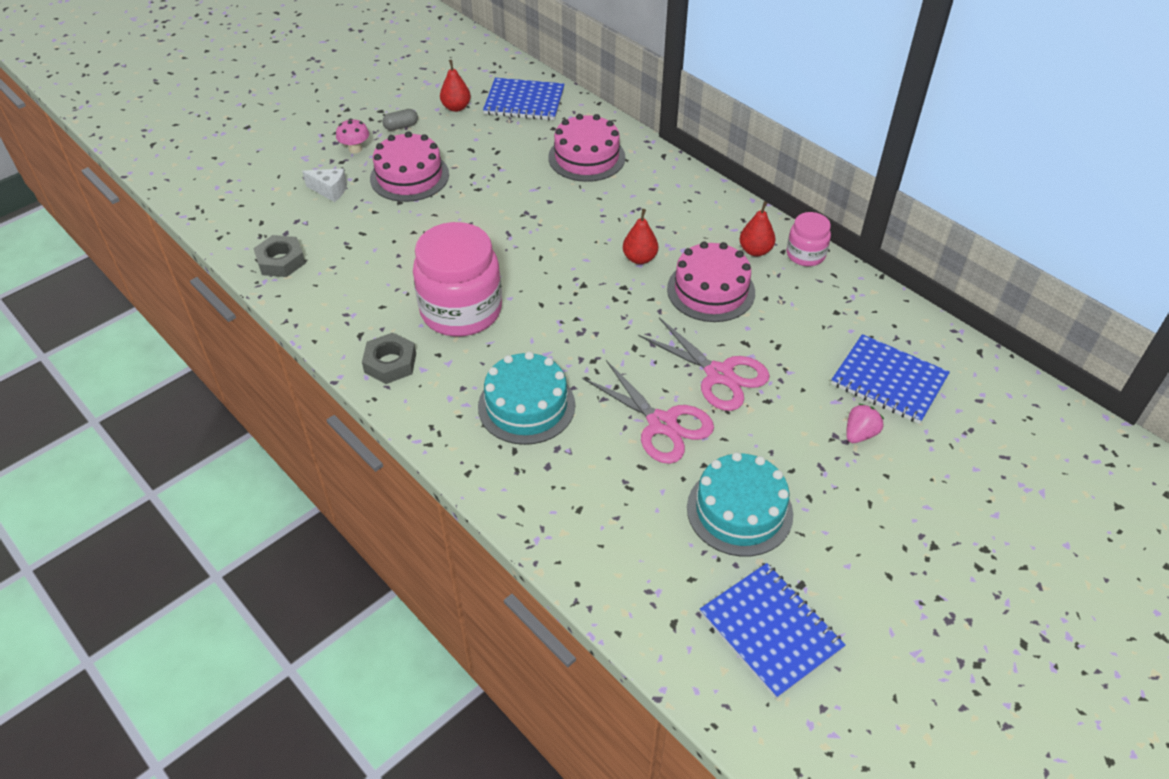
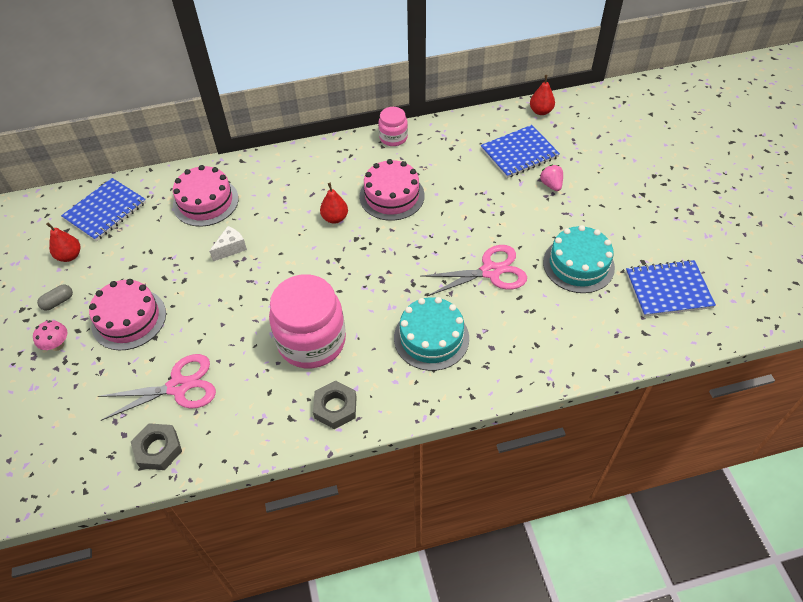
camera: 60 degrees left, 5 degrees up
(330, 191) = (97, 382): white cheese -> white cheese (231, 248)
(401, 126) = (58, 302): grey capsule -> grey capsule turned 45 degrees clockwise
(719, 375) = (467, 225): pink scissors -> pink scissors (179, 387)
(755, 251) = (372, 158): red pear -> red pear (541, 111)

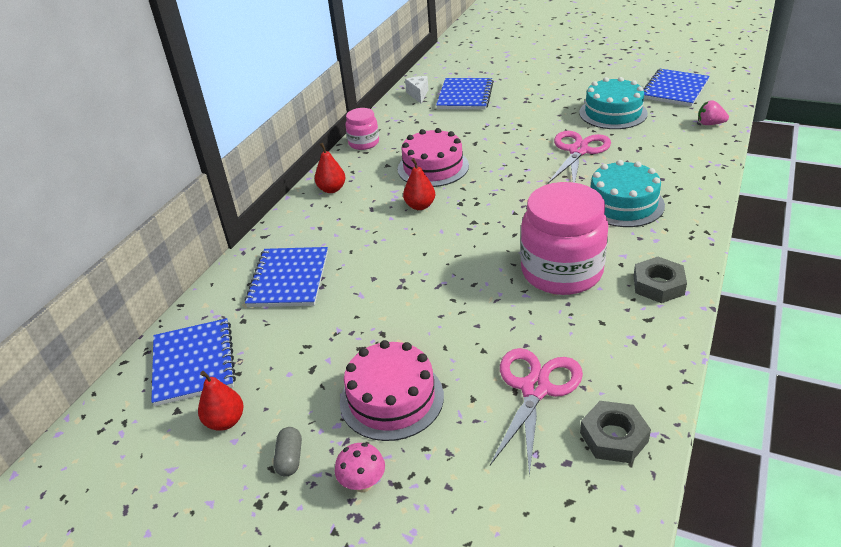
camera: 50 degrees left, 15 degrees down
(206, 202) = (288, 279): pink cake -> blue notebook
(231, 248) = (378, 283): white cheese -> white cheese (418, 95)
(541, 111) = (433, 72): red pear -> red pear (332, 189)
(551, 185) = (516, 95): pink strawberry -> pink strawberry (710, 124)

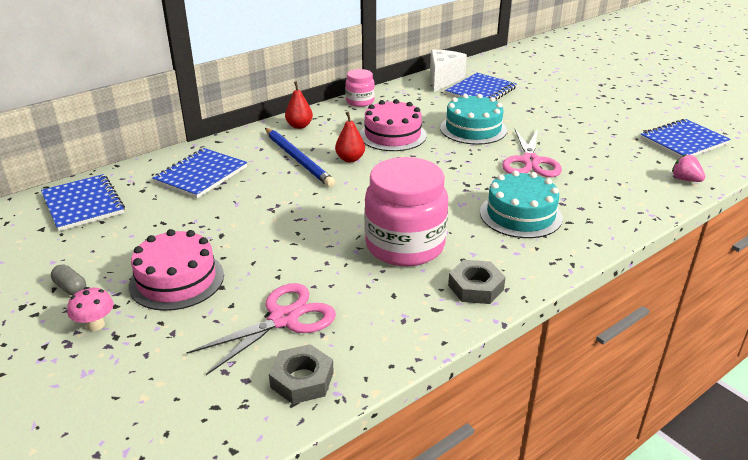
camera: 25 degrees right, 5 degrees down
(194, 363) = (83, 204): blue notebook -> blue notebook turned 45 degrees counterclockwise
(225, 421) = (60, 247): red pear -> none
(290, 458) = (70, 288): grey capsule -> grey capsule turned 75 degrees counterclockwise
(370, 225) = (298, 159): none -> blue pencil
(418, 95) = (443, 80): white cheese -> white cheese, size x1.72
(578, 151) = (530, 162): pink scissors -> pink scissors turned 135 degrees clockwise
(613, 113) = (598, 142): turquoise cake -> turquoise cake (473, 129)

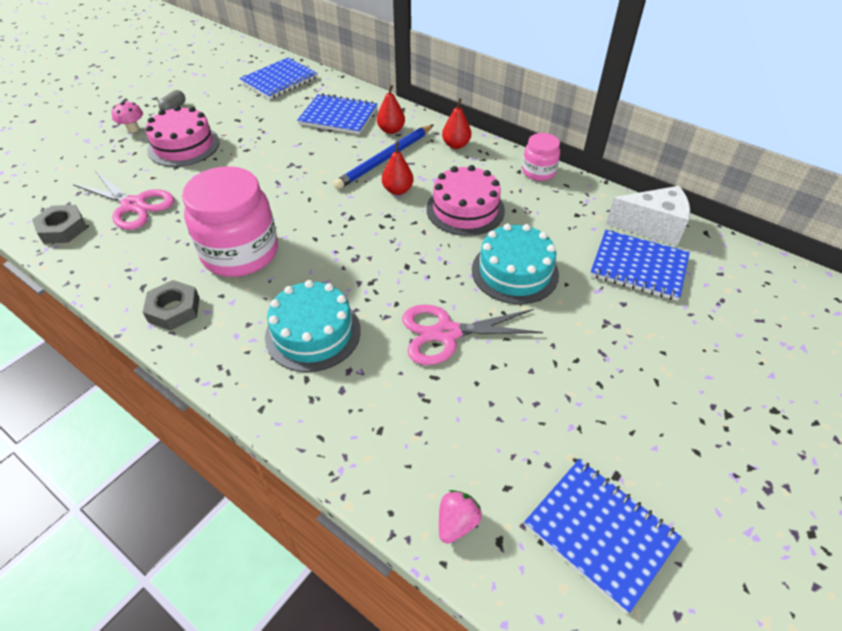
camera: 75 degrees right, 15 degrees up
(251, 151) = (391, 130): none -> red pear

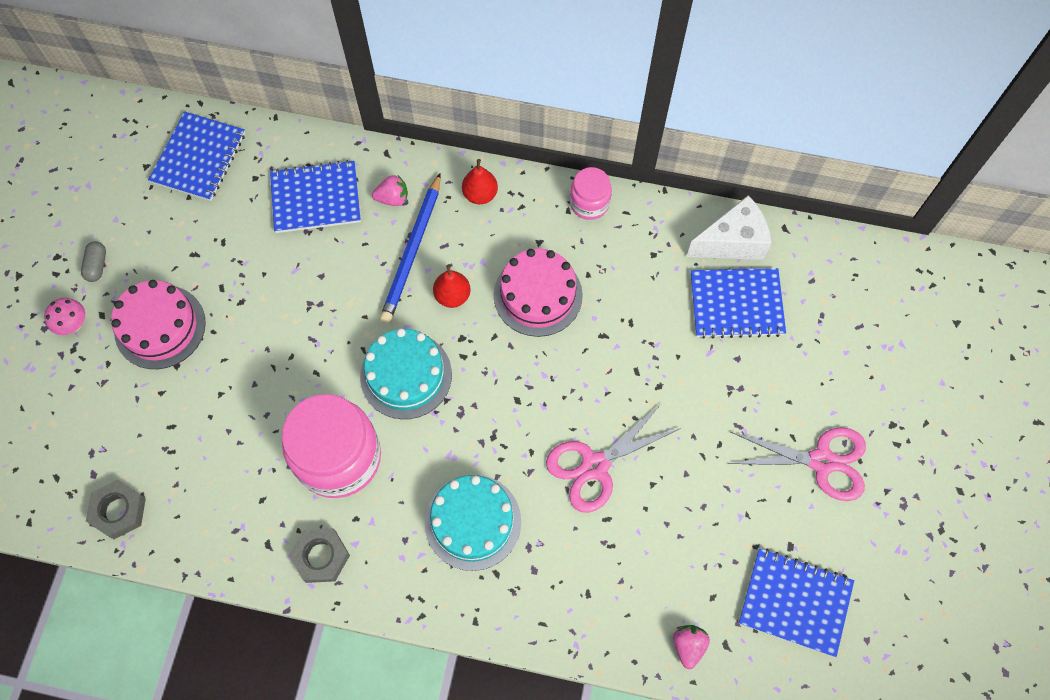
camera: 25 degrees left, 20 degrees up
(134, 205) = (173, 444): pink scissors -> pink scissors (822, 462)
(391, 130) = (393, 198): red pear -> pink strawberry
(515, 272) = (624, 362): turquoise cake -> turquoise cake (406, 375)

